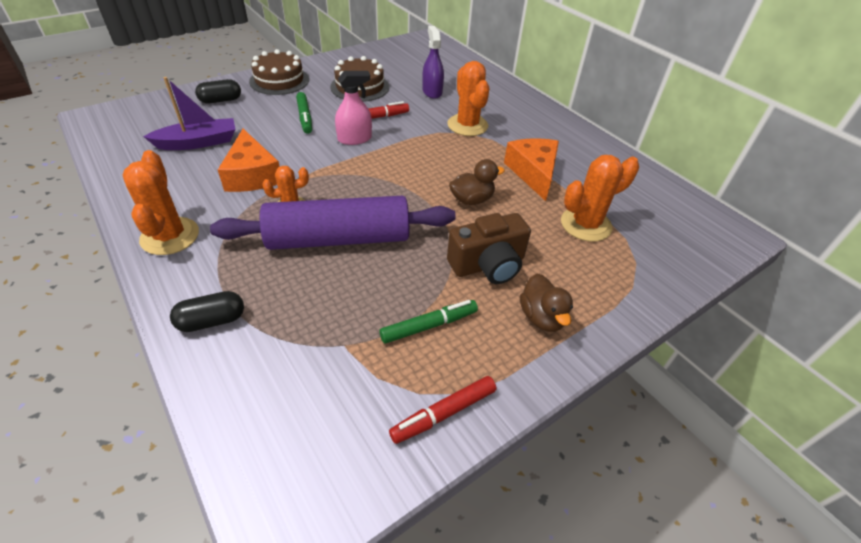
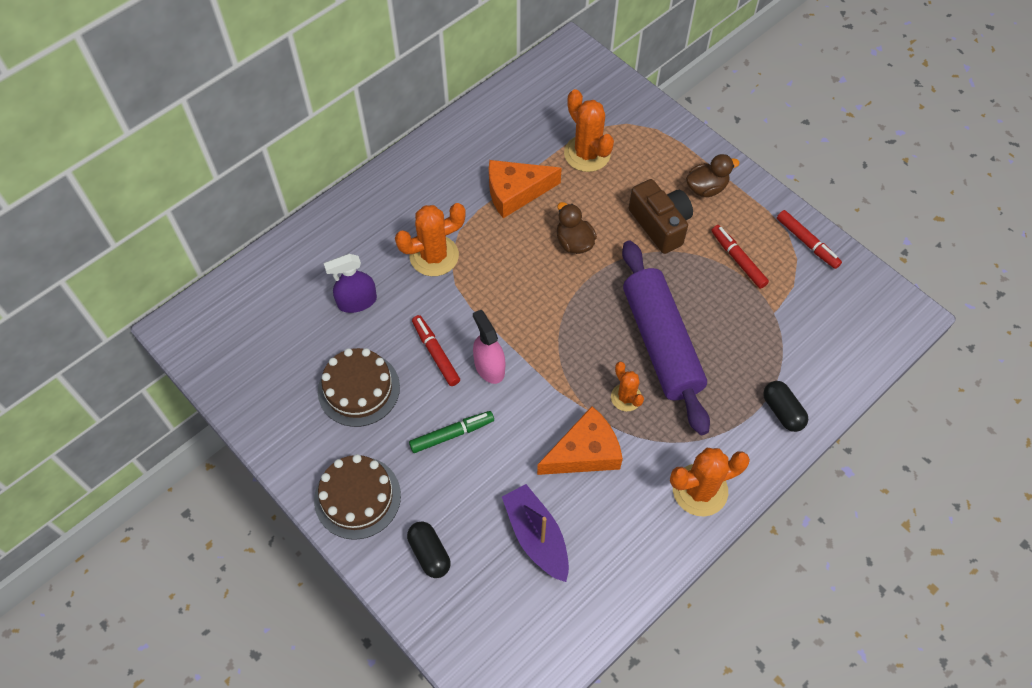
camera: 95 degrees left, 15 degrees up
(428, 326) = (738, 260): green marker -> red marker

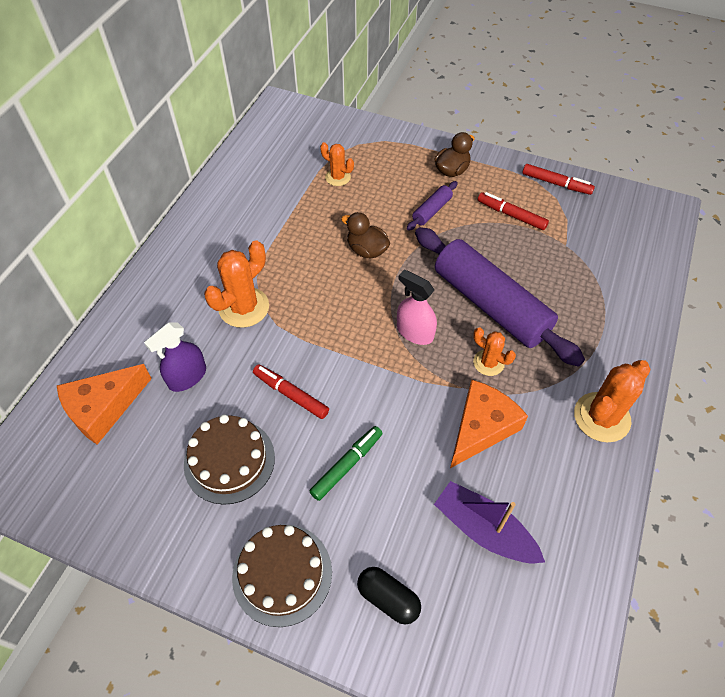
camera: 25 degrees left, 5 degrees down
(489, 367) = (349, 386): pink spray bottle -> pink spray bottle (415, 332)
(515, 192) = (292, 228): orange cheese -> orange cheese (103, 408)
(587, 154) = (338, 177): orange cactus -> orange cactus, size x0.59
(660, 224) = (432, 210): brown camera -> purple rolling pin
(782, 411) = (624, 321): black capsule -> none

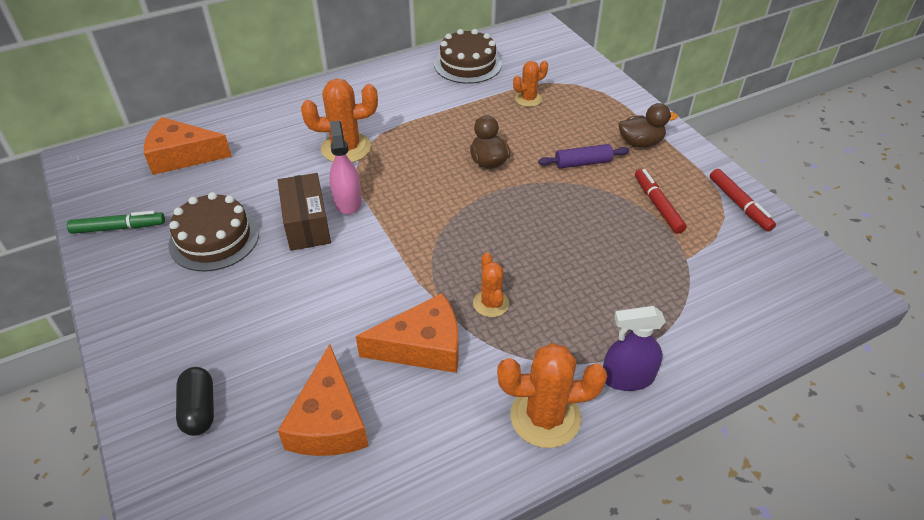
camera: 40 degrees right, 10 degrees down
(187, 377) = (254, 169): purple spray bottle -> purple spray bottle (627, 377)
(282, 574) = (155, 335): brown cake -> brown cake (467, 64)
(291, 395) = (307, 224): red marker -> brown box
(338, 177) = (528, 99): orange cactus -> orange cactus turned 75 degrees clockwise
(346, 465) = (285, 298): green marker -> green marker (118, 228)
(415, 332) = (455, 242): pink spray bottle -> pink spray bottle (347, 201)
(484, 529) = (329, 421): purple boat -> orange cheese
(490, 304) = (549, 261): purple rolling pin -> none

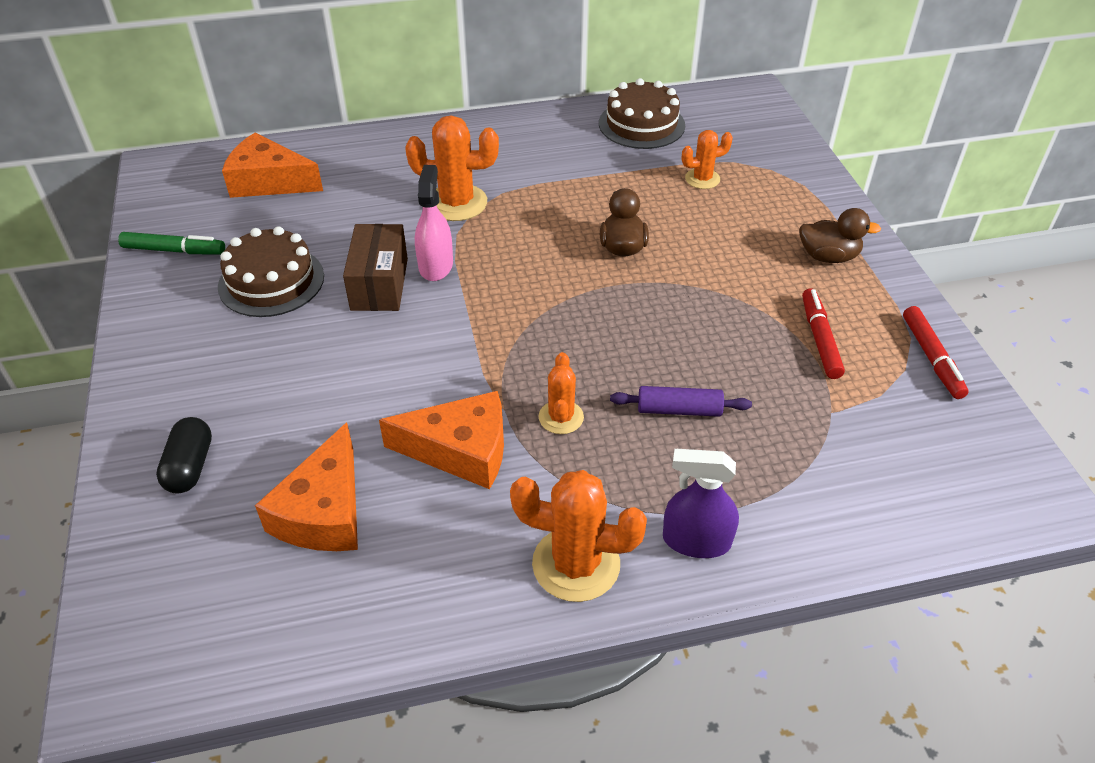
camera: 15 degrees right, 0 degrees up
(582, 163) = (742, 269): purple rolling pin -> purple rolling pin (679, 410)

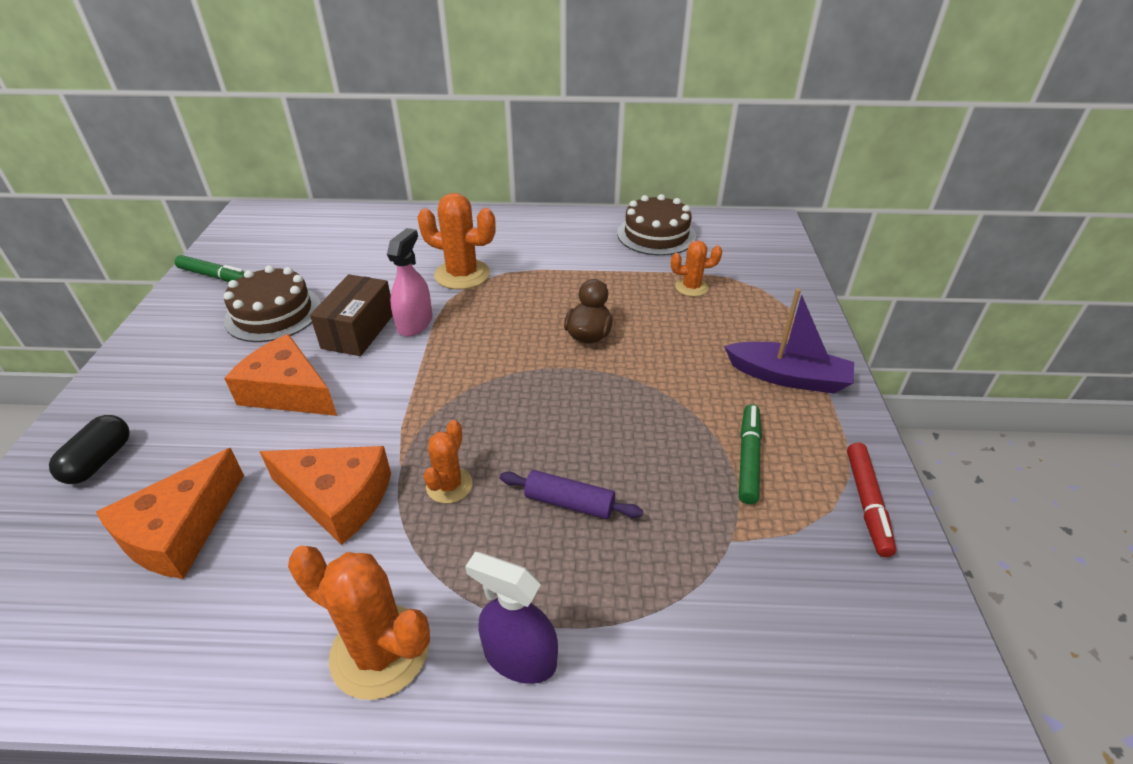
camera: 15 degrees right, 5 degrees down
(269, 181) = (323, 236): orange cheese -> orange cheese (288, 391)
(819, 339) = (748, 458): red marker -> green marker
(828, 257) = (788, 377): brown duck -> purple boat

